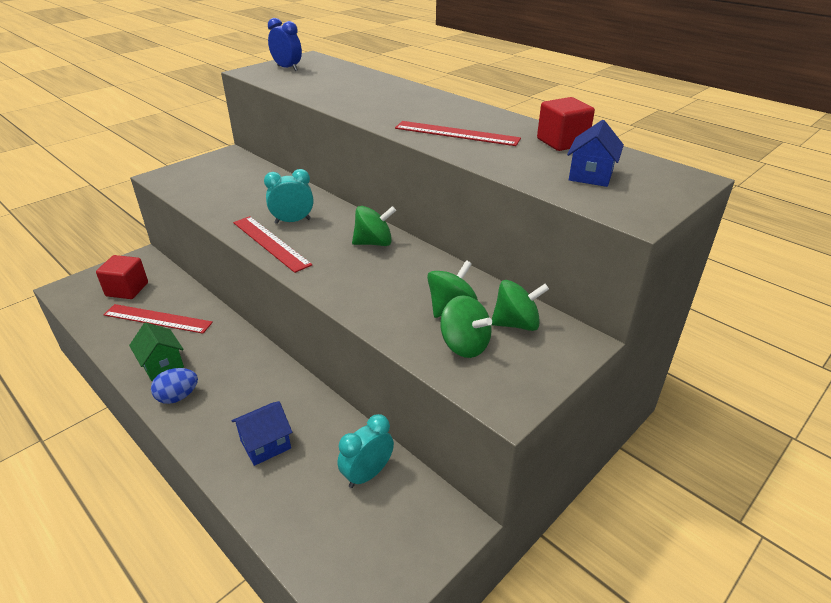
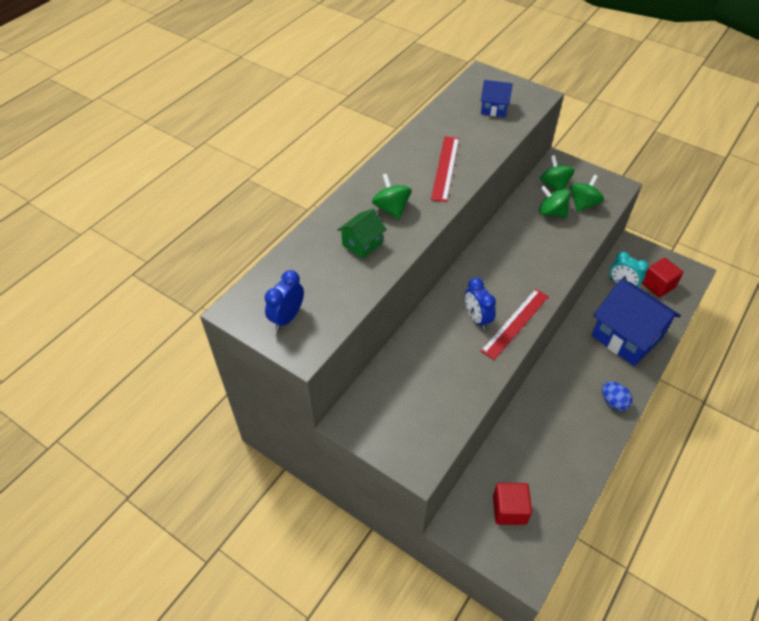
camera: 100 degrees left, 15 degrees up
(157, 318) = (539, 459): red ruler -> none
(162, 364) = (589, 428): green house -> green house (362, 244)
(265, 444) = (626, 337): blue house -> blue house, size x2.08
(292, 221) = (476, 318): turquoise clock -> blue clock
(374, 243) = (492, 260): green spinning top -> green spinning top (391, 208)
(562, 142) = (444, 119): red cube -> red cube (657, 285)

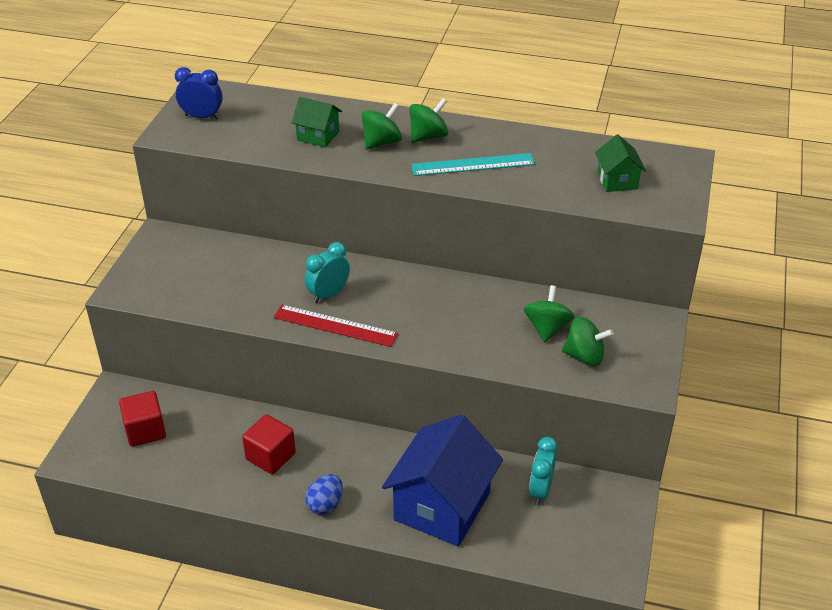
camera: 70 degrees right, 10 degrees down
(445, 168) = (473, 164): red ruler -> turquoise ruler
(476, 318) = (328, 294): blue clock -> turquoise clock
(494, 108) = (617, 181): blue house -> green house
(554, 185) = (605, 323): green spinning top -> green spinning top (428, 136)
(657, 285) = (562, 533): red cube -> red cube (270, 456)

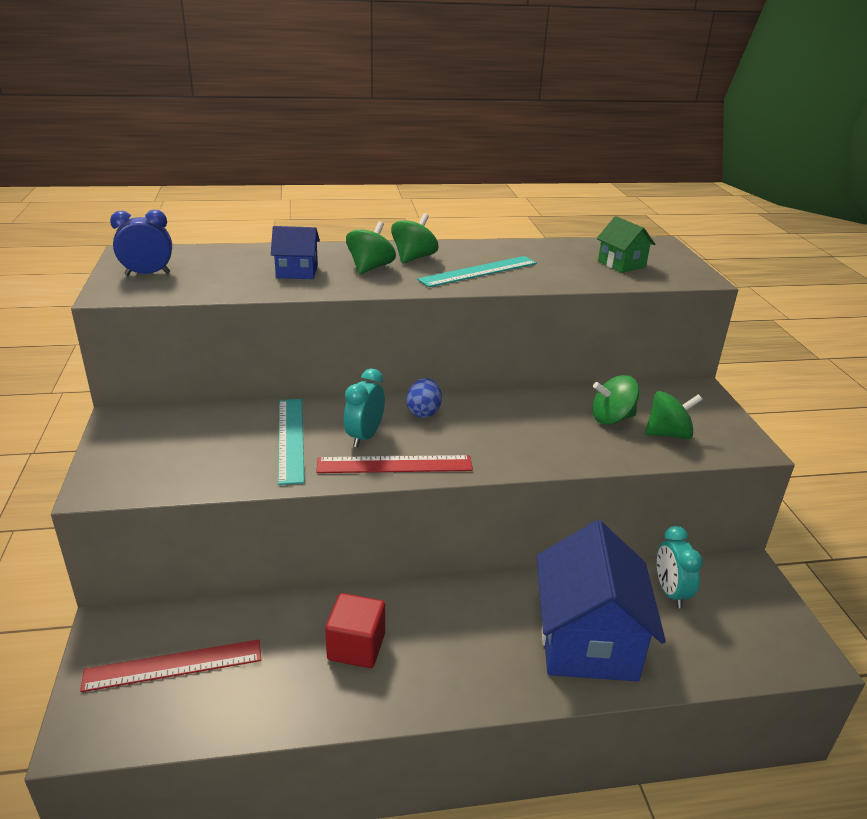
camera: 25 degrees left, 10 degrees down
(145, 430) = (173, 665): red cube -> red ruler
(272, 282) = (291, 439): none -> turquoise ruler
(318, 136) = (297, 272): green house -> blue house
(325, 504) = (457, 683): blue egg -> blue egg (423, 412)
(547, 328) = (612, 418): green spinning top -> green spinning top turned 90 degrees counterclockwise

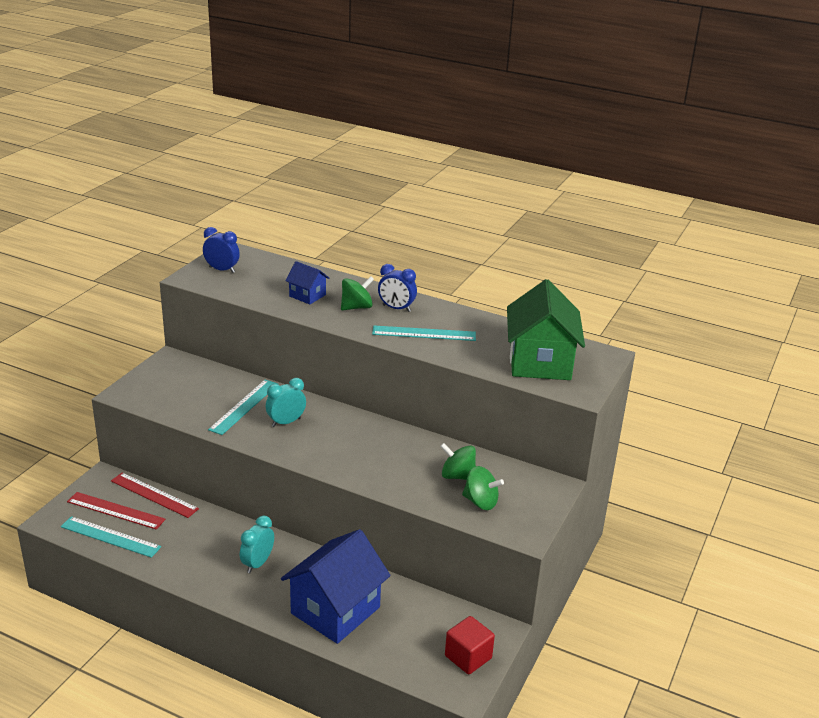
camera: 35 degrees right, 0 degrees up
(203, 708) = (110, 537): none -> turquoise ruler
(356, 647) = (208, 547): red cube -> red cube (468, 657)
(394, 465) = (282, 446): red ruler -> red ruler (154, 495)
(414, 258) = (396, 308): green spinning top -> blue clock
(423, 412) = (340, 421): blue egg -> none
(621, 264) = (540, 362): green house -> green house, size x2.08
(670, 592) = (424, 613): turquoise clock -> turquoise clock (257, 563)

